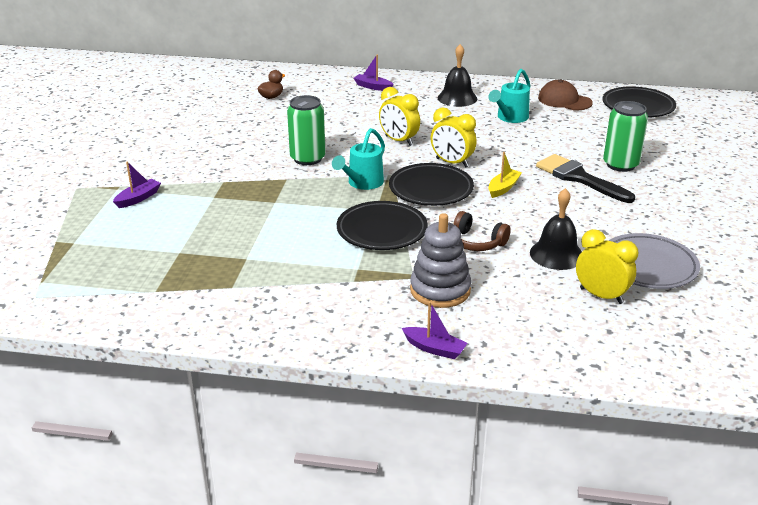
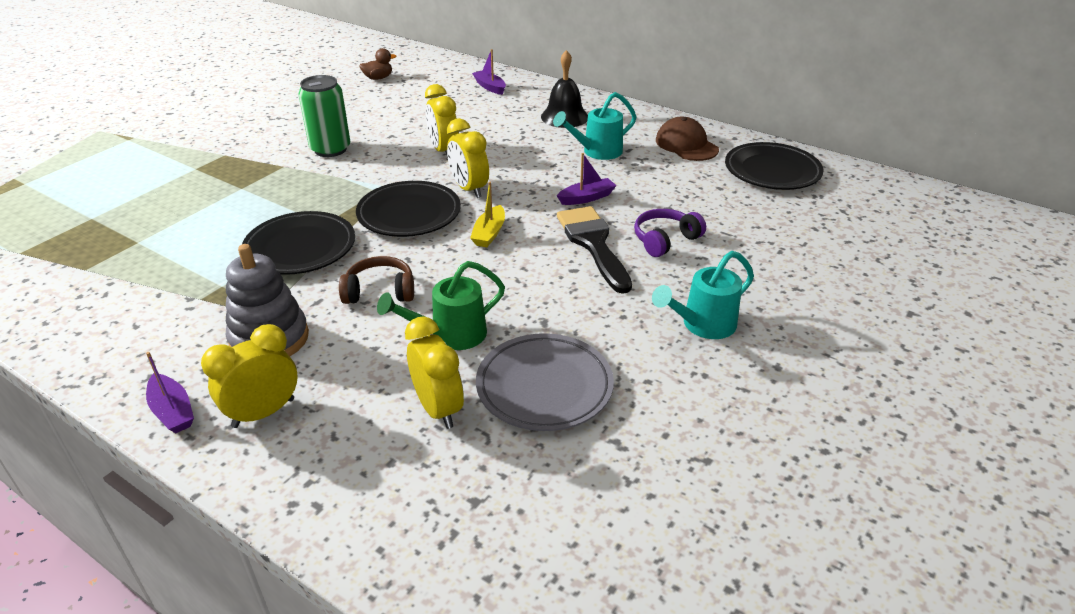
camera: 25 degrees right, 5 degrees up
(138, 198) = (132, 153): purple boat -> purple boat (586, 198)
(362, 183) = (348, 189): turquoise watering can -> turquoise watering can (702, 325)
(476, 242) = (380, 291): brown headphones -> brown headphones turned 120 degrees clockwise
(496, 331) = (263, 413): none -> yellow clock
(503, 188) = (489, 233): yellow boat -> yellow boat turned 135 degrees clockwise
(556, 254) = (451, 335): black bell -> green watering can
(620, 165) = (665, 240): green can -> purple headphones

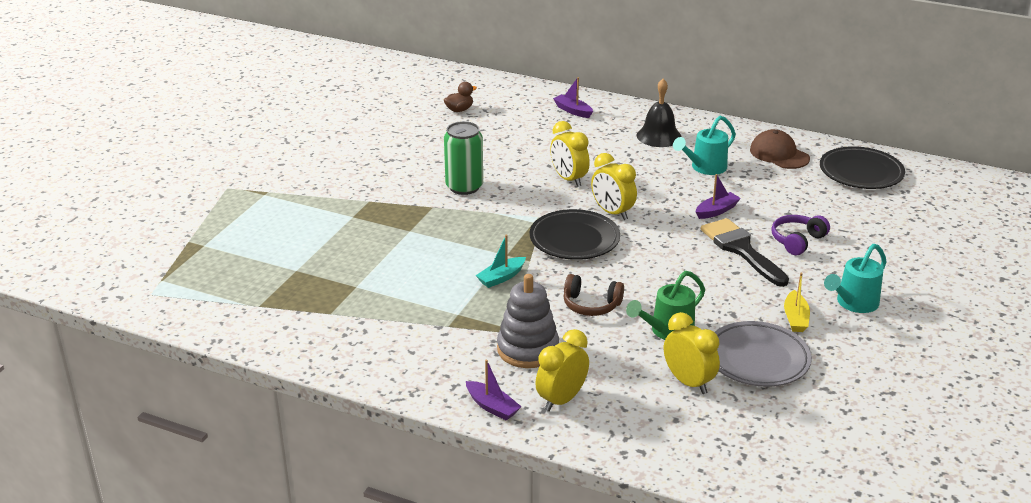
camera: 10 degrees left, 5 degrees down
(300, 248) = (501, 277): black plate -> turquoise boat
(380, 291) = (591, 305): brown headphones -> brown headphones turned 150 degrees counterclockwise
(489, 233) = (652, 249): yellow boat -> yellow boat (795, 318)

